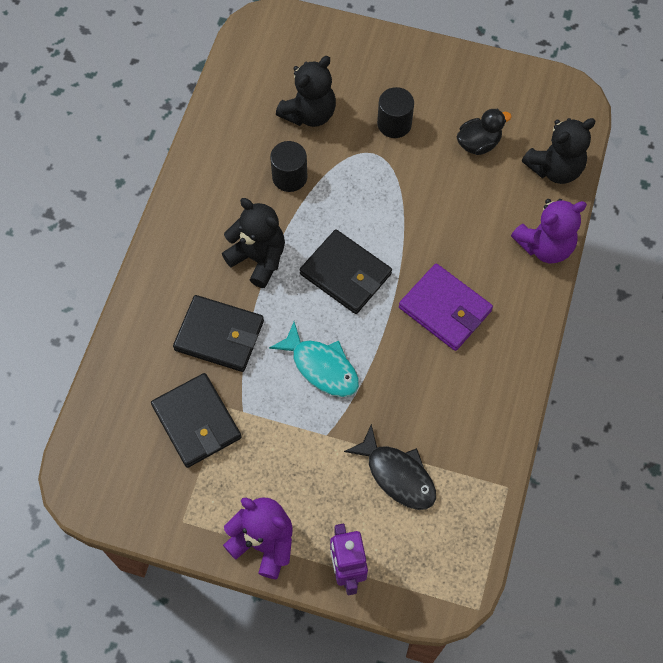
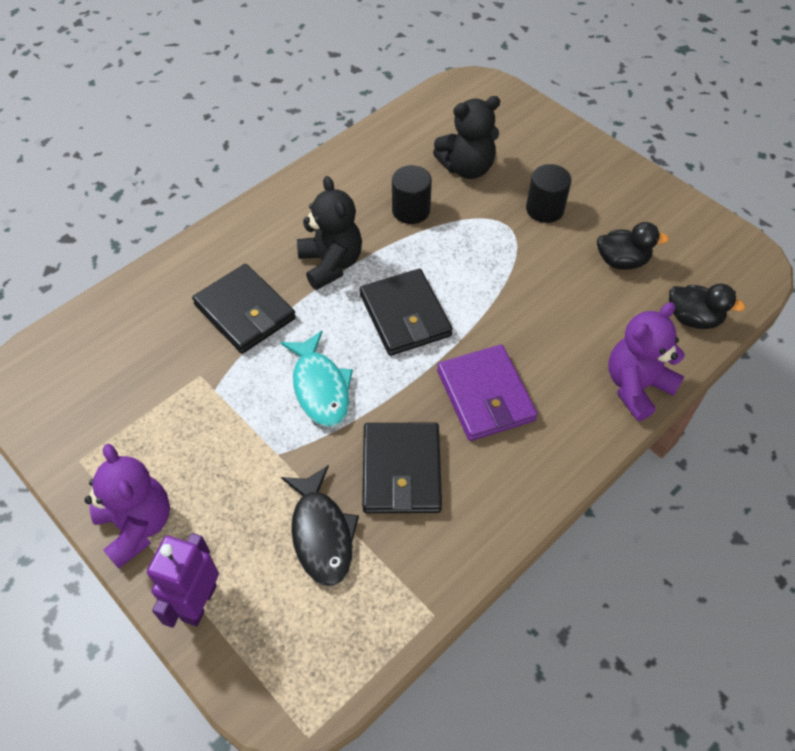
camera: 30 degrees right, 10 degrees down
(196, 422) = (165, 376): black wallet -> black wallet (401, 470)
(545, 246) = (636, 386): purple teddy bear -> purple teddy bear turned 135 degrees clockwise
(555, 168) = (693, 318): black teddy bear -> black duck

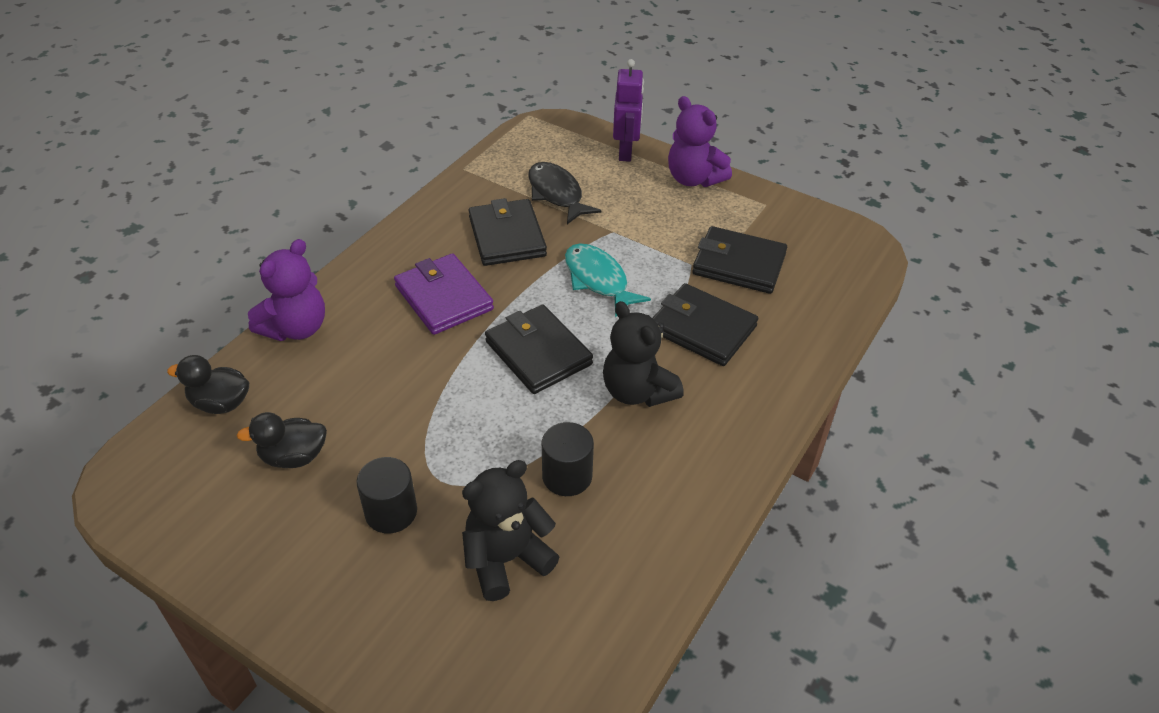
camera: 165 degrees right, 10 degrees down
(166, 379) = (739, 264): none -> black wallet

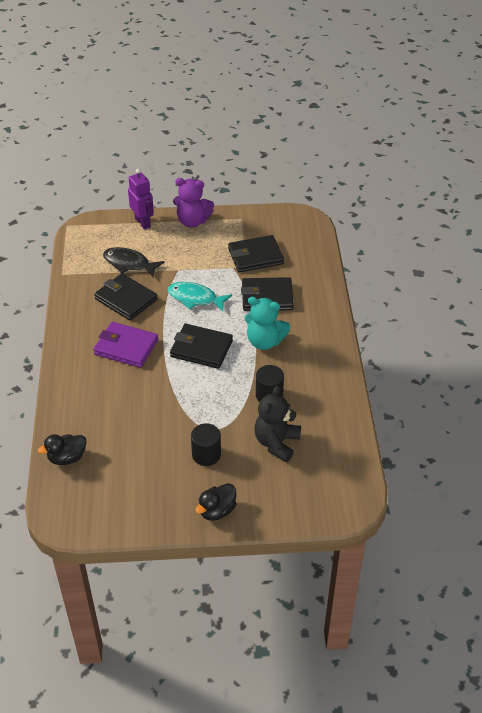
camera: 35 degrees left, 0 degrees up
(294, 457) = (133, 459): black duck -> black duck (217, 511)
(296, 328) = (64, 402): purple teddy bear -> none
(637, 391) = (264, 341): black teddy bear -> turquoise teddy bear

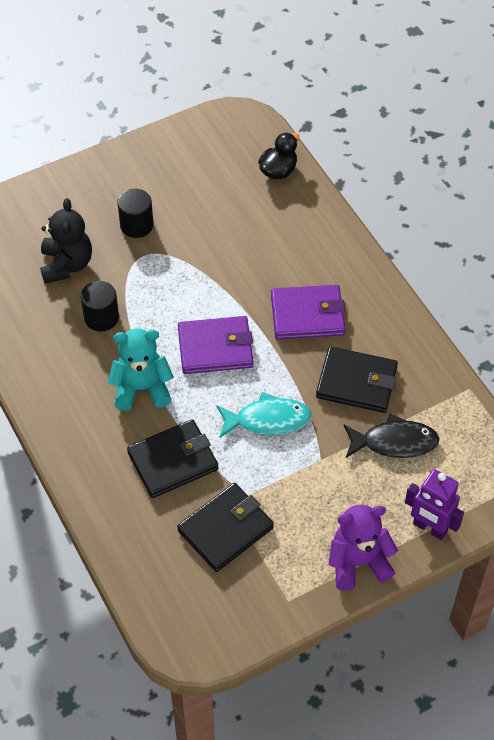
camera: 155 degrees right, 10 degrees up
(201, 349) = (215, 348): black wallet -> purple wallet
(217, 511) = (95, 176): black duck -> none

